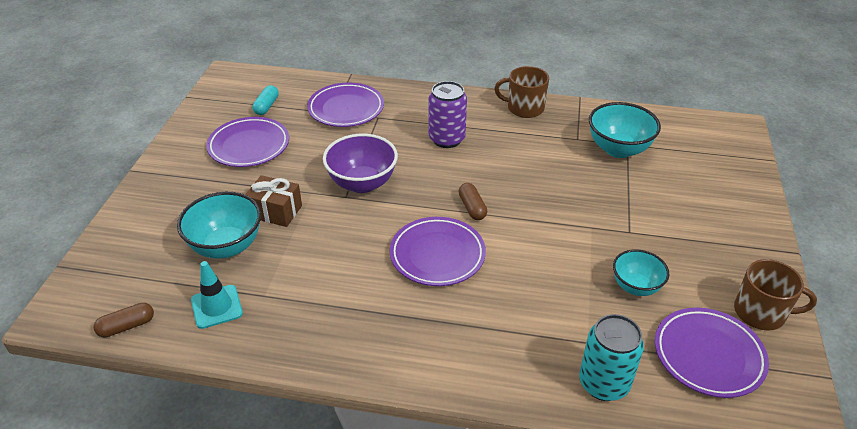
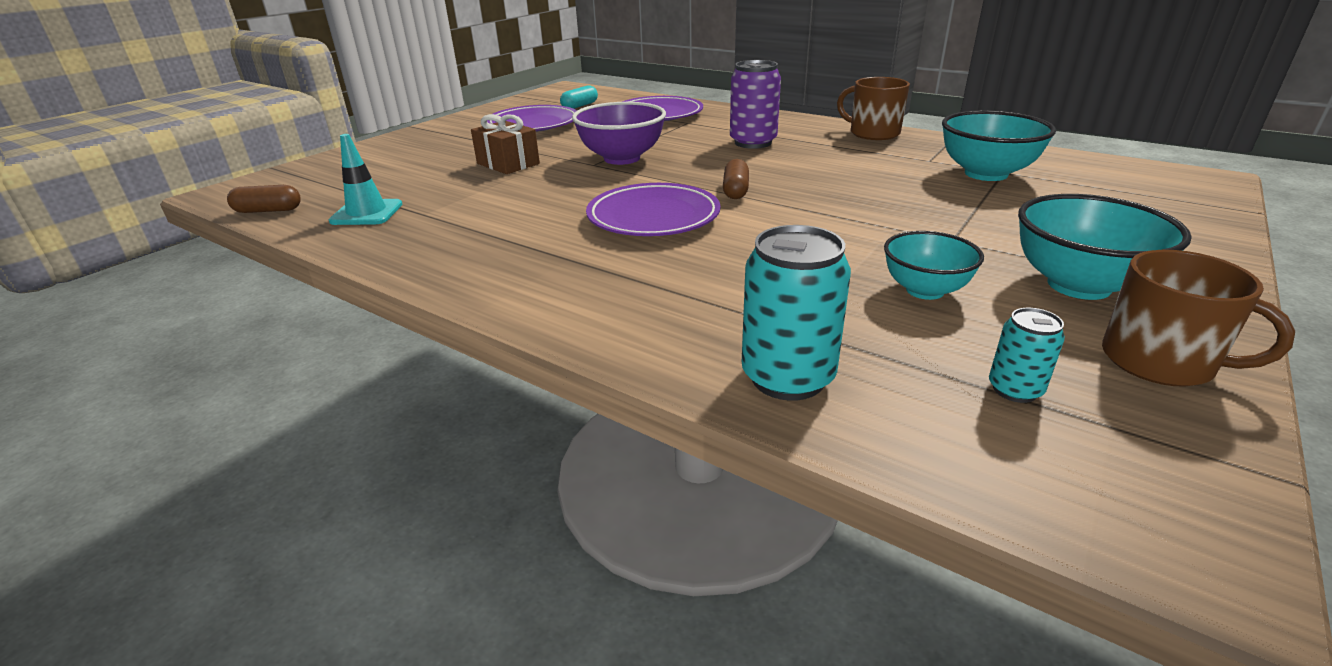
camera: 25 degrees right, 10 degrees down
(226, 246) = (431, 177): turquoise bowl -> turquoise bowl (1078, 285)
(708, 355) = (1014, 390): purple plate -> turquoise can

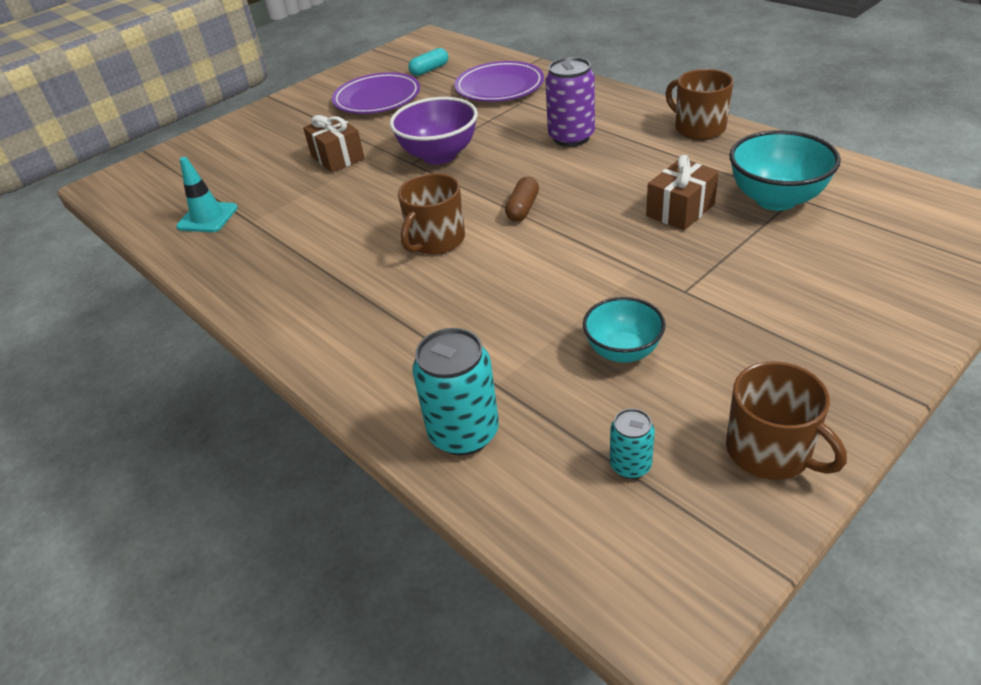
camera: 15 degrees right, 10 degrees up
(268, 210) = (134, 209): brown capsule -> none
(653, 217) = (436, 240): purple plate -> brown mug
(899, 184) = (680, 210): none -> brown gift
(1078, 285) = (762, 358): turquoise bowl -> none

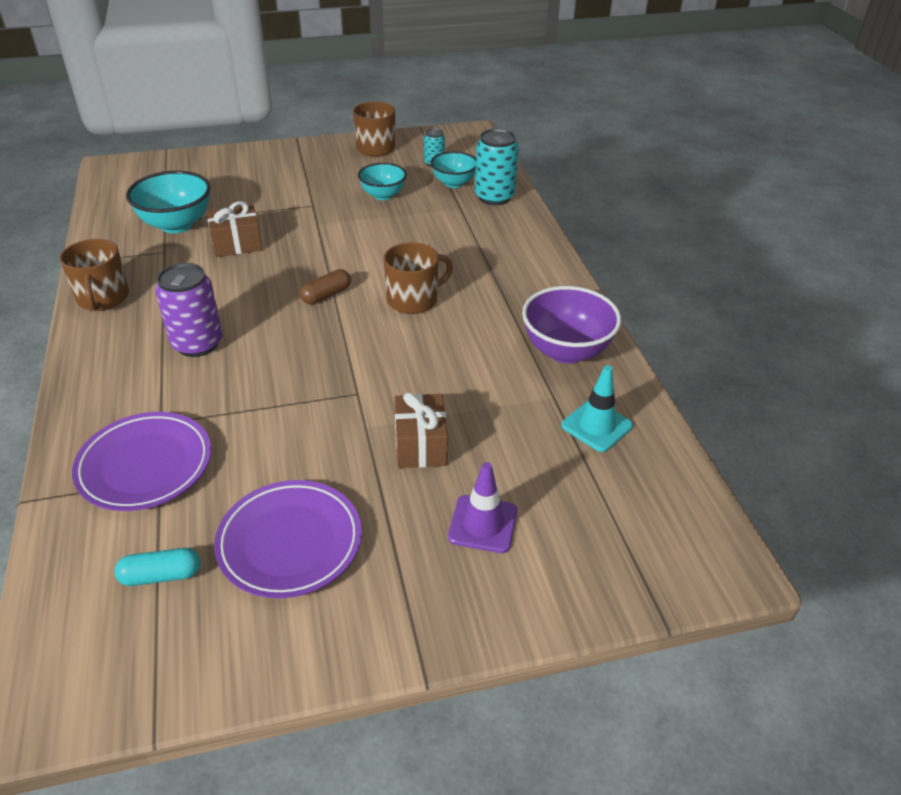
camera: 155 degrees left, 0 degrees up
(269, 144) = (483, 524): none -> purple traffic cone
(439, 155) = (324, 387): purple bowl -> purple bowl (566, 351)
(551, 431) = (453, 183): none -> turquoise bowl

